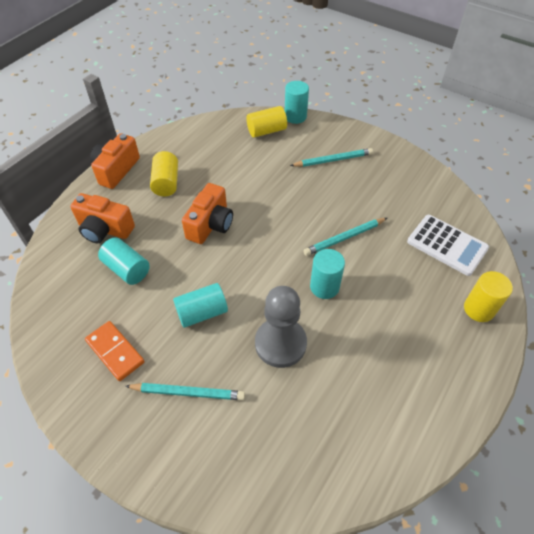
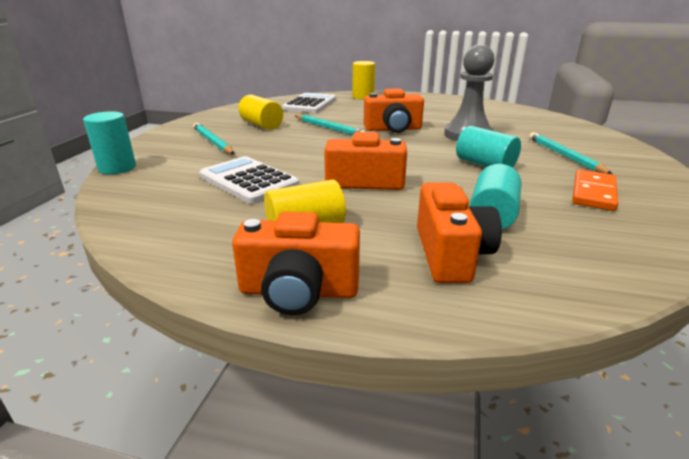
camera: 110 degrees left, 25 degrees down
(243, 170) = (248, 181): none -> white calculator
(266, 131) = (153, 180): yellow cylinder -> yellow cylinder (261, 125)
(324, 287) = (393, 129): turquoise cylinder -> orange camera

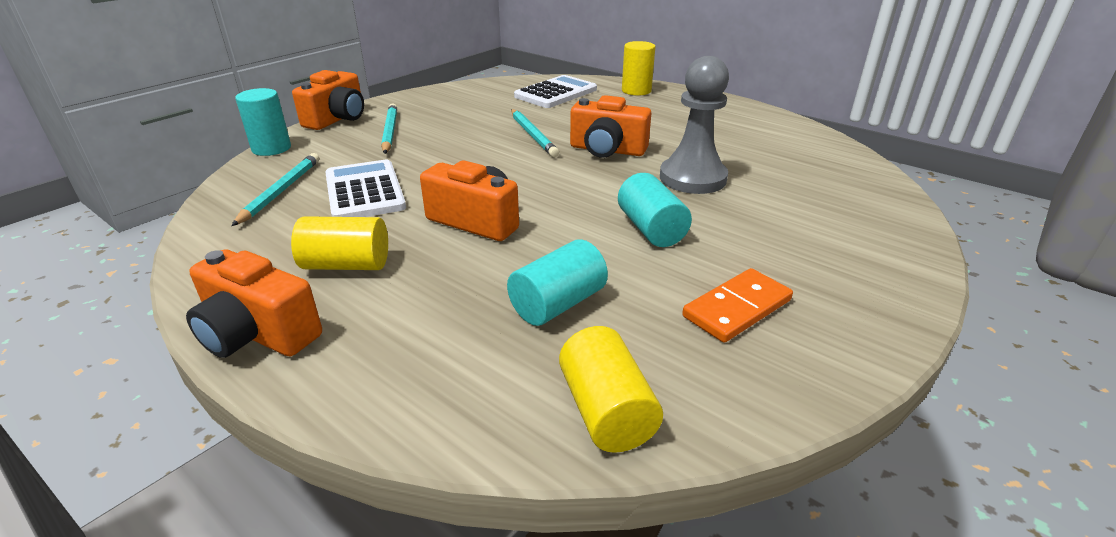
camera: 25 degrees right, 5 degrees up
(261, 125) = (465, 116): yellow cylinder -> yellow cylinder (606, 411)
(451, 254) = (443, 339): orange camera -> orange camera (337, 119)
(564, 156) = (784, 240): turquoise pencil -> turquoise pencil (281, 191)

